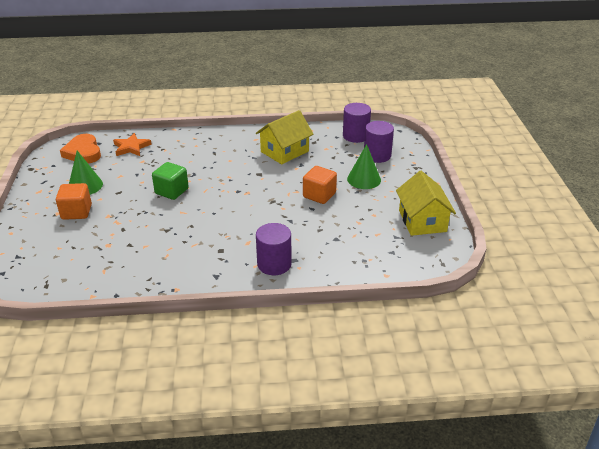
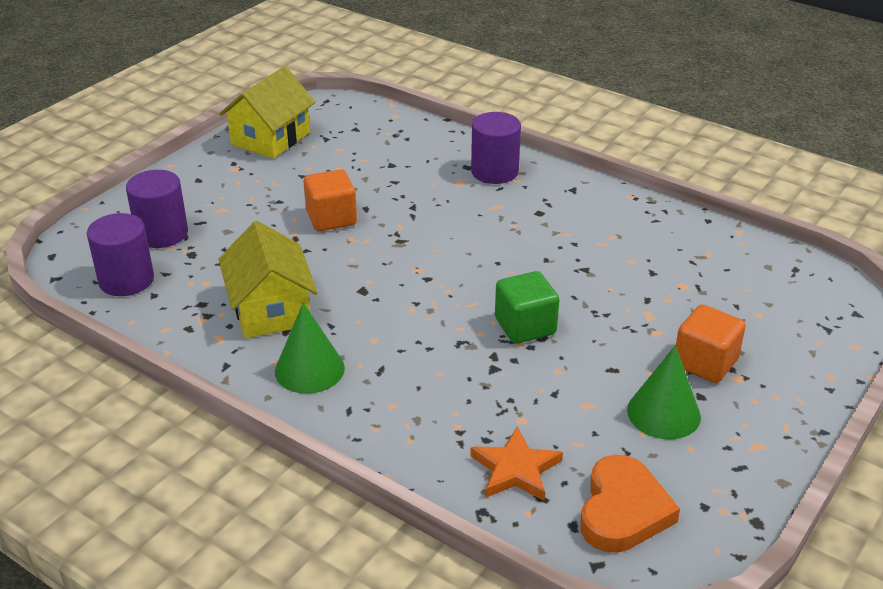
camera: 140 degrees left, 0 degrees up
(284, 151) = (271, 309): yellow house -> yellow house turned 75 degrees clockwise
(364, 179) = (242, 211): green cone -> green cone (309, 369)

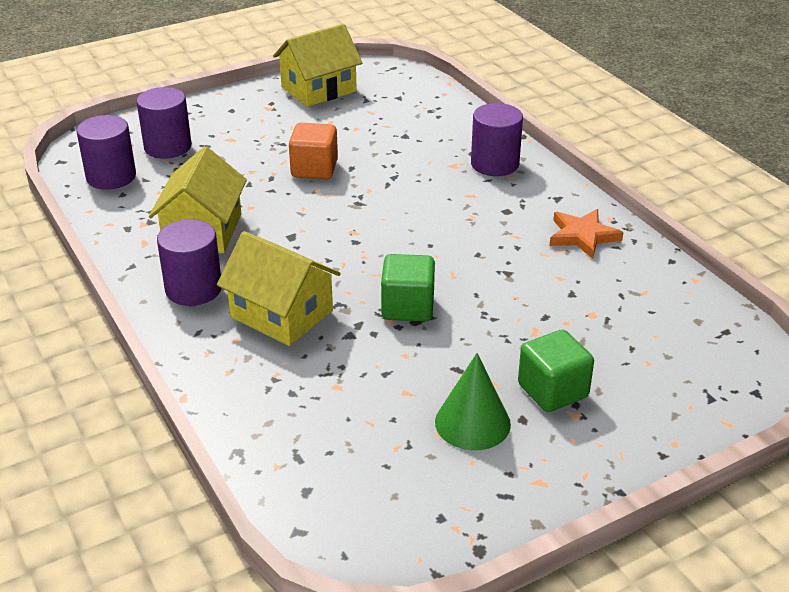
camera: 25 degrees right, 0 degrees up
(309, 369) = (193, 289): green cone -> purple cylinder
(415, 368) = (281, 314): none -> yellow house
(515, 469) = (296, 426): orange star -> orange star (583, 236)
(623, 510) = (361, 494): orange heart -> none
(705, 363) = (552, 391): orange cube -> green cube

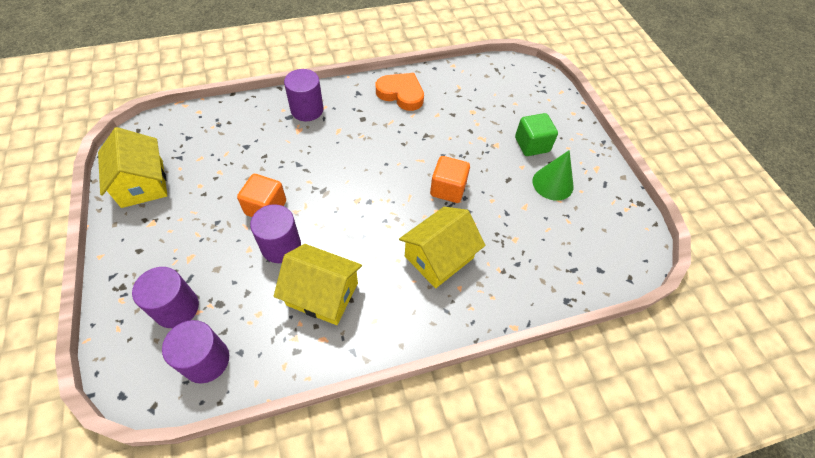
camera: 80 degrees left, 20 degrees up
(193, 289) = (396, 308): purple cylinder -> purple cylinder (281, 246)
(407, 307) = (448, 189): green cube -> orange cube
(583, 236) = (401, 94): orange star -> orange heart

